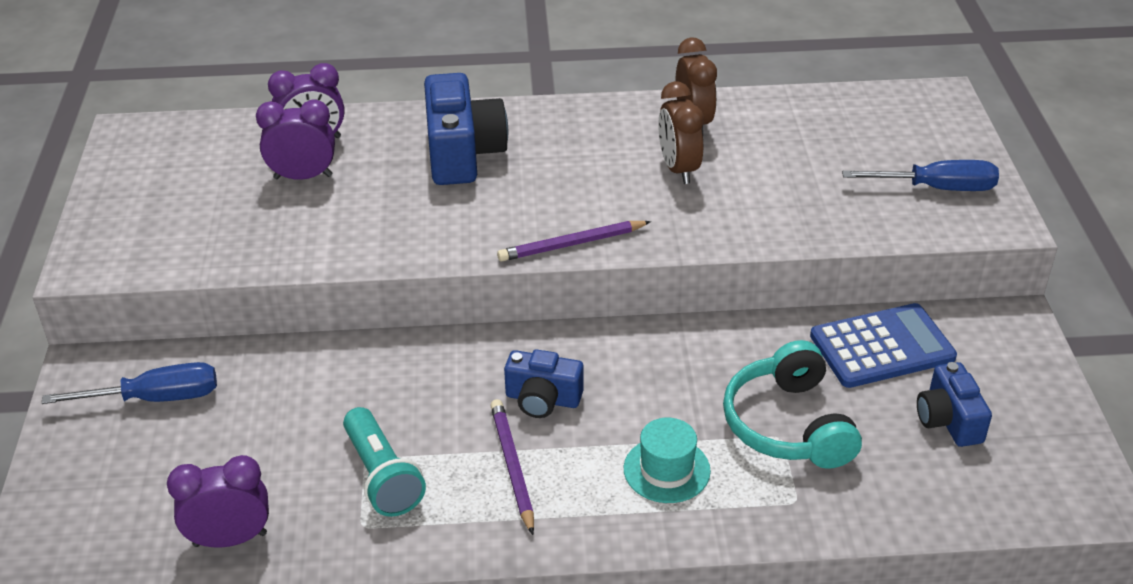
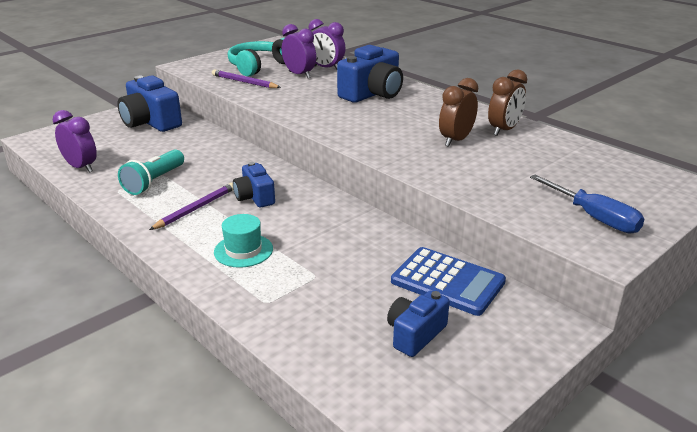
camera: 50 degrees right, 10 degrees down
(157, 398) = (151, 122): blue screwdriver -> blue camera
(571, 244) = (346, 138): purple pencil -> purple pencil (244, 82)
(788, 425) = (329, 275): turquoise headphones -> turquoise headphones (259, 66)

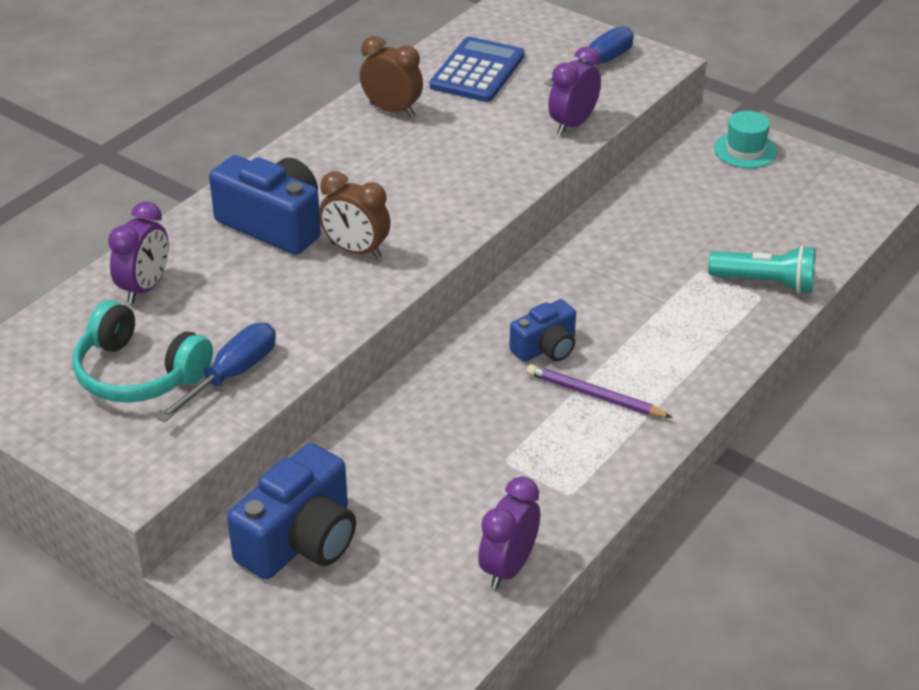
camera: 100 degrees left, 10 degrees up
(154, 182) = (532, 461): turquoise flashlight -> turquoise flashlight (765, 283)
(243, 250) = (675, 331): turquoise hat -> turquoise hat (745, 150)
(244, 82) = (232, 374): purple pencil -> blue screwdriver
(299, 75) = (185, 314): purple clock -> purple clock (573, 124)
(415, 334) = (763, 201): blue camera -> none
(447, 282) = (672, 185): blue calculator -> blue calculator (477, 71)
(456, 140) = (435, 145): brown clock -> brown clock (356, 251)

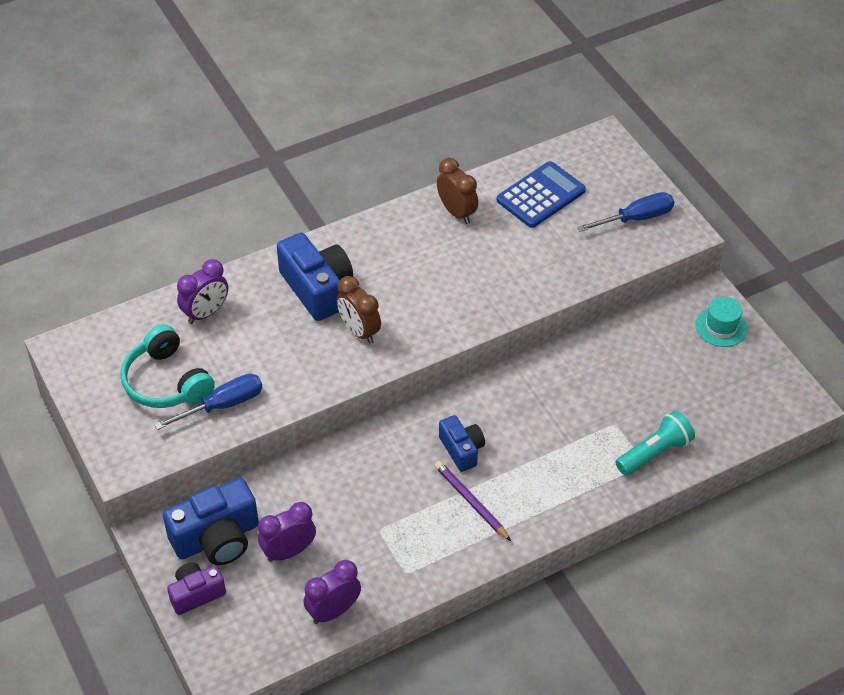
camera: 25 degrees right, 10 degrees up
(313, 613) = (196, 594): none -> purple camera
(546, 348) = (462, 450): blue camera -> blue camera turned 105 degrees counterclockwise
(573, 124) = (580, 270): purple clock -> purple clock (288, 551)
(765, 283) = (654, 453): turquoise flashlight -> turquoise flashlight turned 75 degrees counterclockwise

